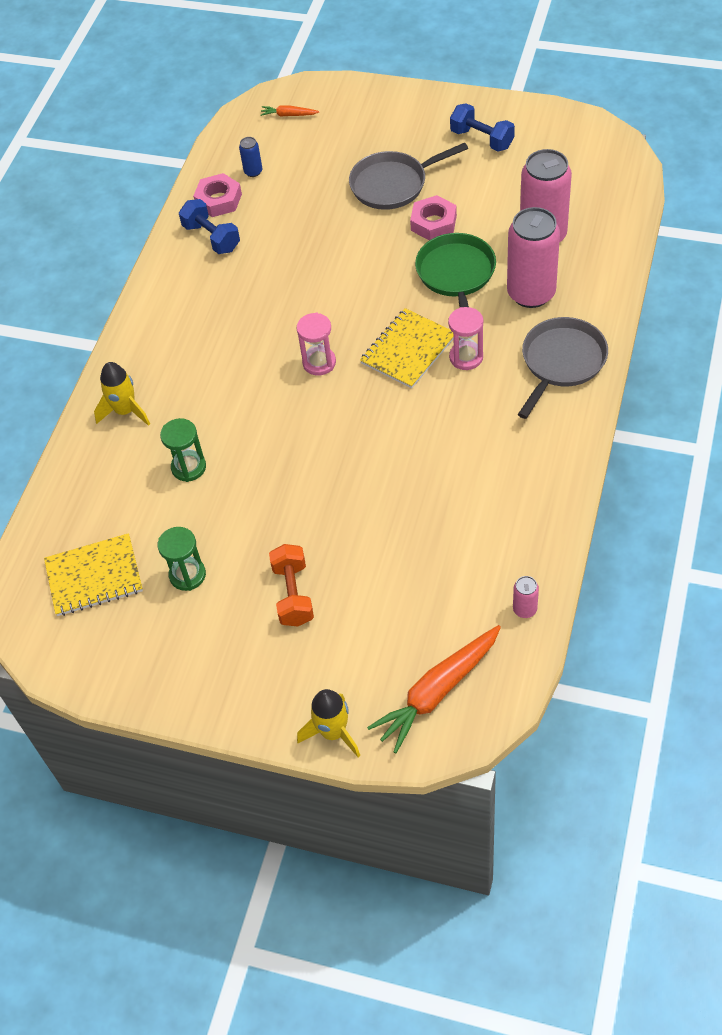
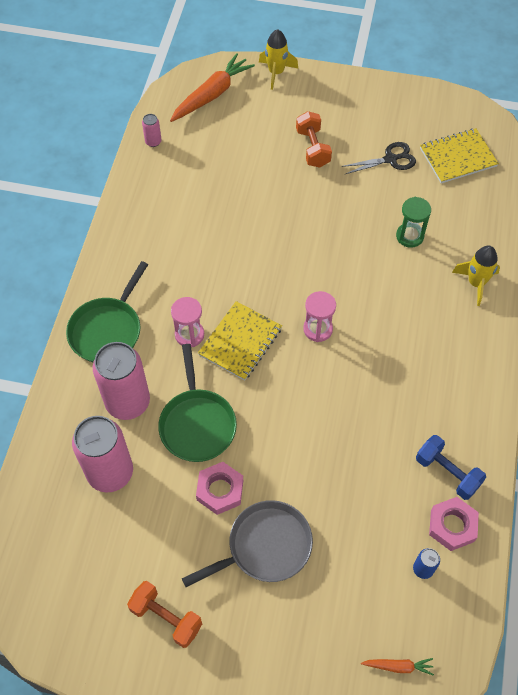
camera: 170 degrees right, 5 degrees up
(187, 575) = (390, 159): green hourglass -> black scissors
(482, 139) = (166, 618): blue dumbbell -> orange dumbbell
(561, 362) = (107, 330): grey pan -> green pan

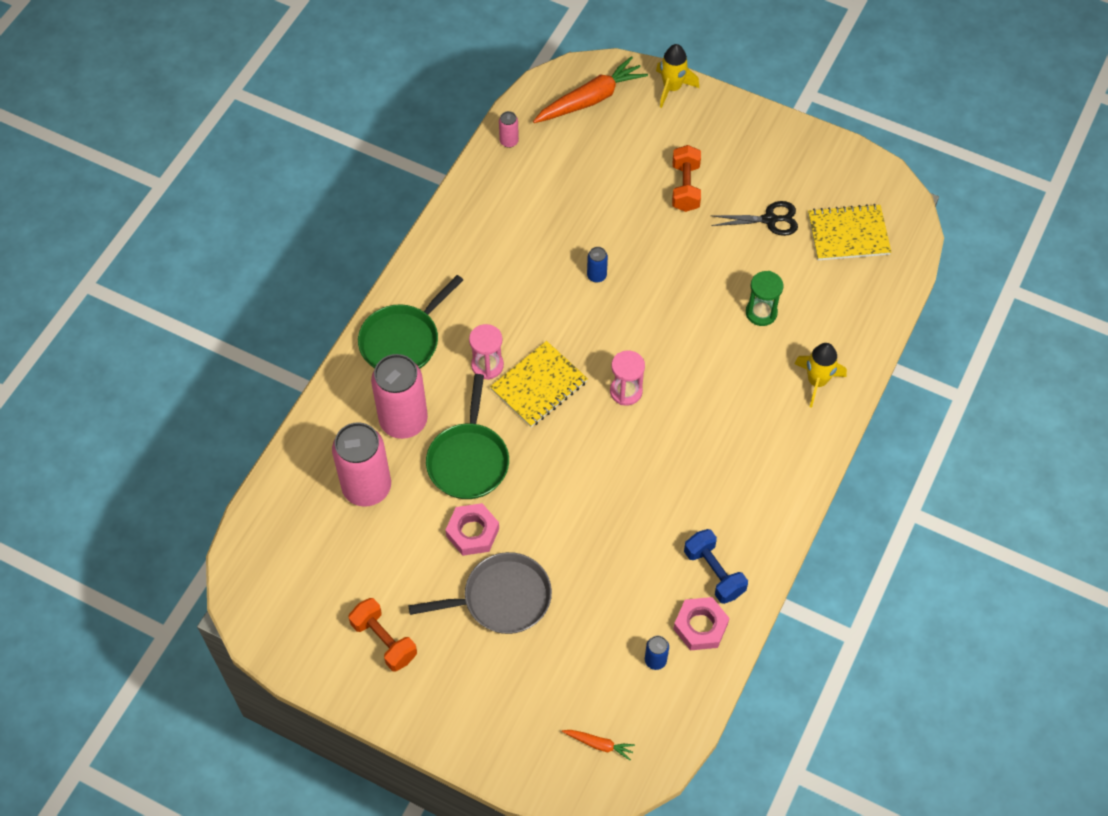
camera: 15 degrees right, 0 degrees up
(261, 236) = (596, 276): none -> blue can

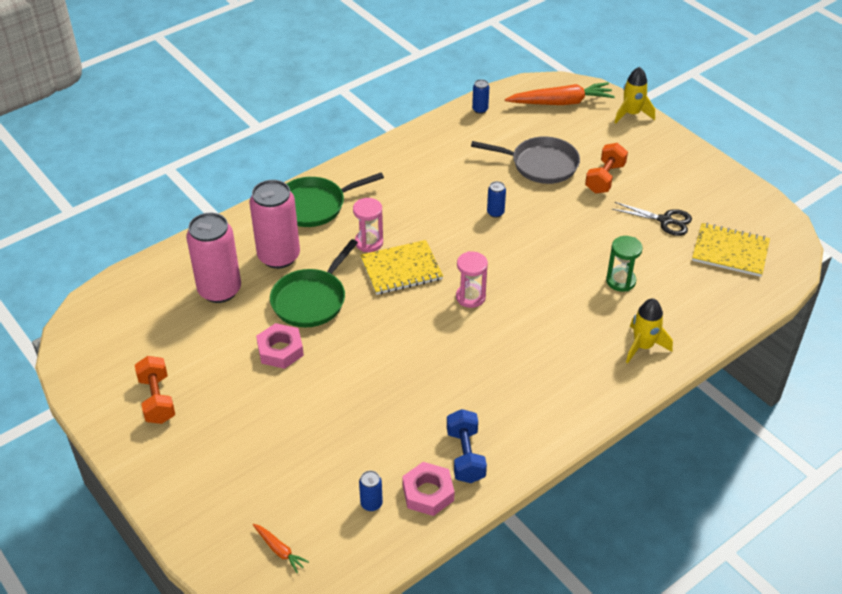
camera: 25 degrees right, 15 degrees down
(502, 598) = (271, 406): grey pan -> grey pan (540, 164)
(509, 141) = (480, 109): pink can -> blue can

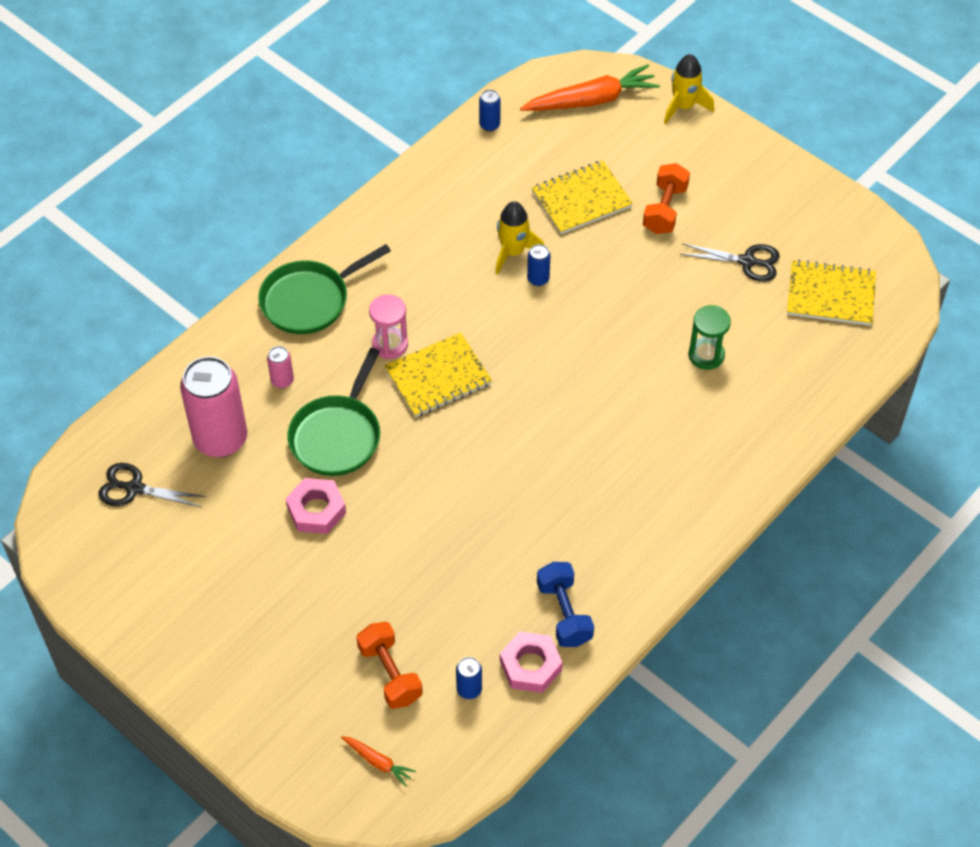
camera: 10 degrees left, 10 degrees up
(142, 316) = (134, 488): none -> black scissors
(157, 400) = (185, 598): orange dumbbell -> orange dumbbell (390, 674)
(279, 256) = (282, 380): pink can -> pink can, size x0.43
(470, 297) = (530, 404): pink hourglass -> none
(540, 164) = (581, 199): grey pan -> yellow notebook
(643, 346) = (745, 440): yellow rocket -> yellow rocket (513, 252)

